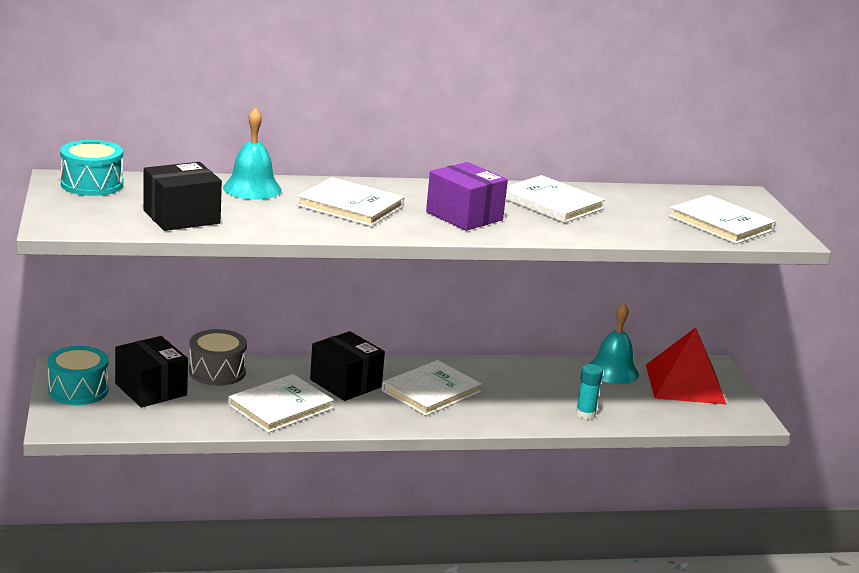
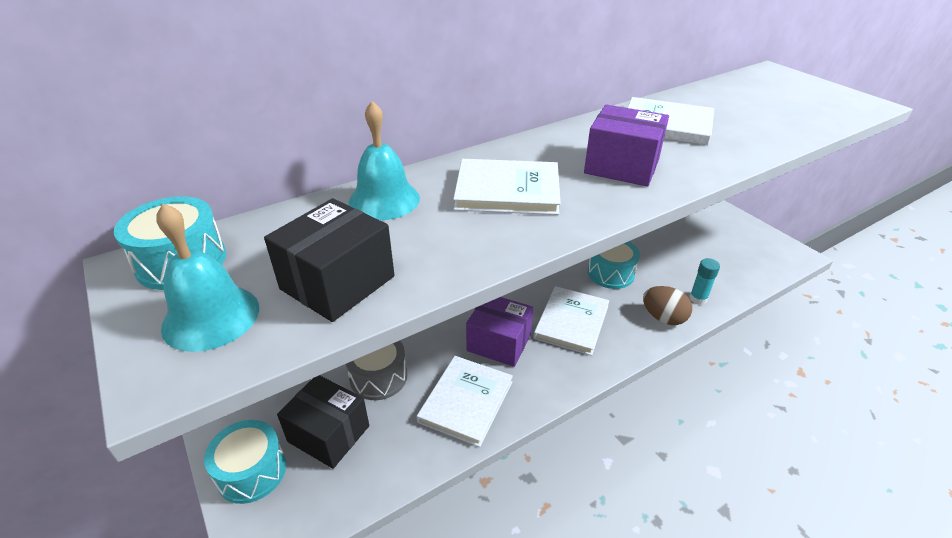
camera: 20 degrees left, 15 degrees up
(345, 383) = (499, 342): black box -> purple box
(513, 372) = (610, 273): none -> turquoise drum
(529, 415) = (663, 318): none -> brown egg
(612, 371) = (672, 244): turquoise bell -> turquoise bell (211, 317)
(685, 384) = (726, 237): red pyramid -> none
(721, 223) = (807, 105): white book -> none

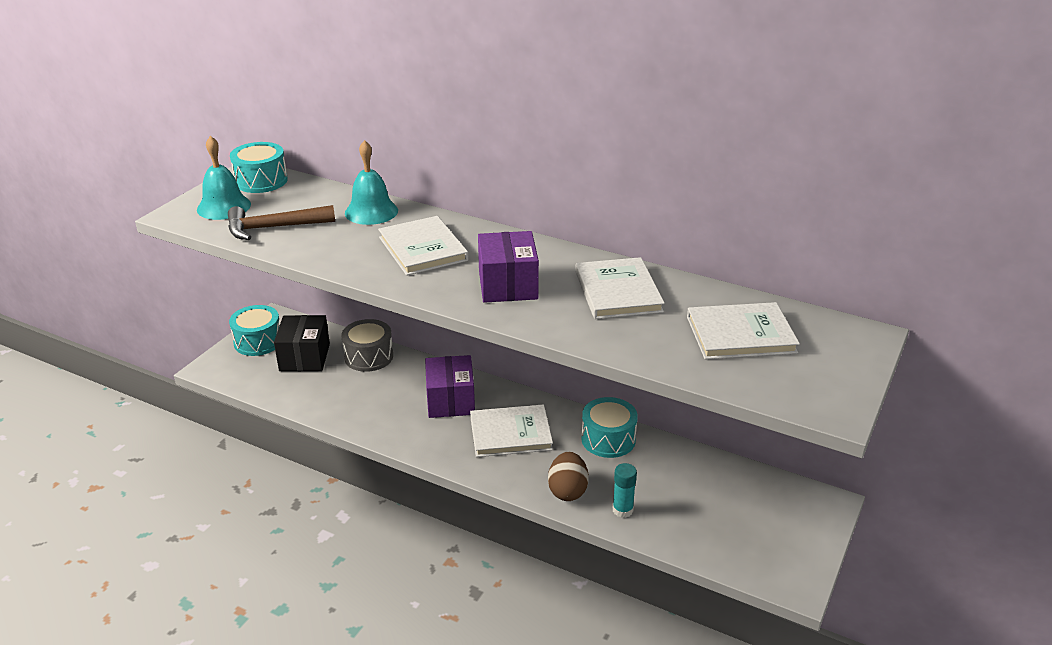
camera: 60 degrees right, 5 degrees down
(337, 282) = (274, 227): black box -> brown hammer
(466, 401) = (374, 406): white book -> white book (740, 335)

